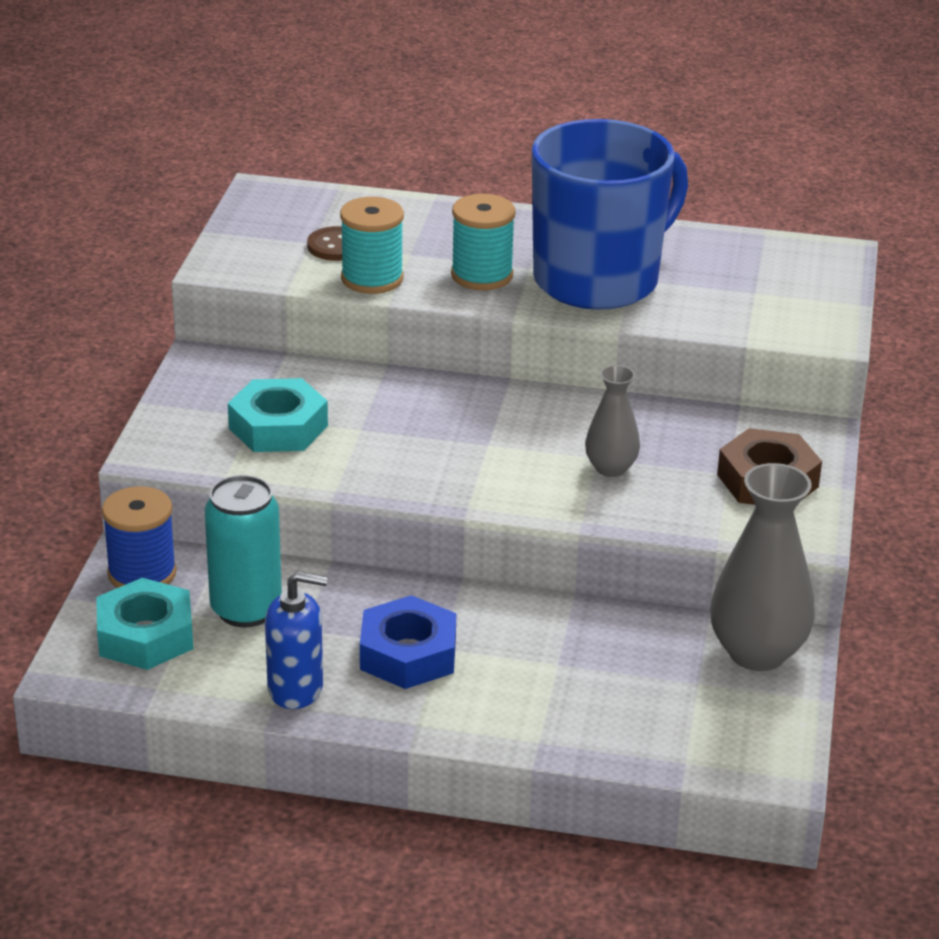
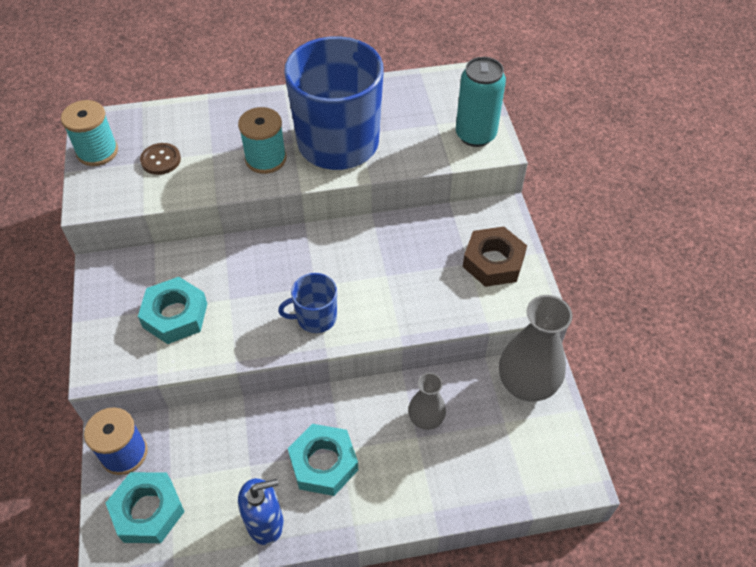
camera: 20 degrees left, 20 degrees up
(246, 609) = (205, 461): turquoise can -> turquoise can (475, 135)
(372, 279) = (196, 183): turquoise spool -> turquoise spool (97, 152)
(408, 654) = (323, 463): blue nut -> turquoise nut
(470, 475) = (315, 317): none -> blue mug
(611, 468) = (398, 282): grey vase -> grey vase (426, 419)

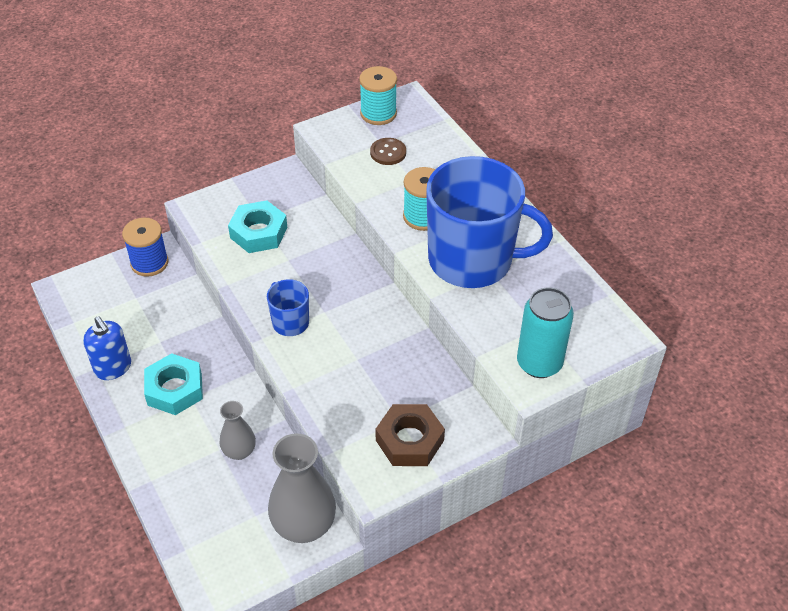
camera: 70 degrees right, 5 degrees down
(148, 511) = (106, 294): turquoise nut -> none

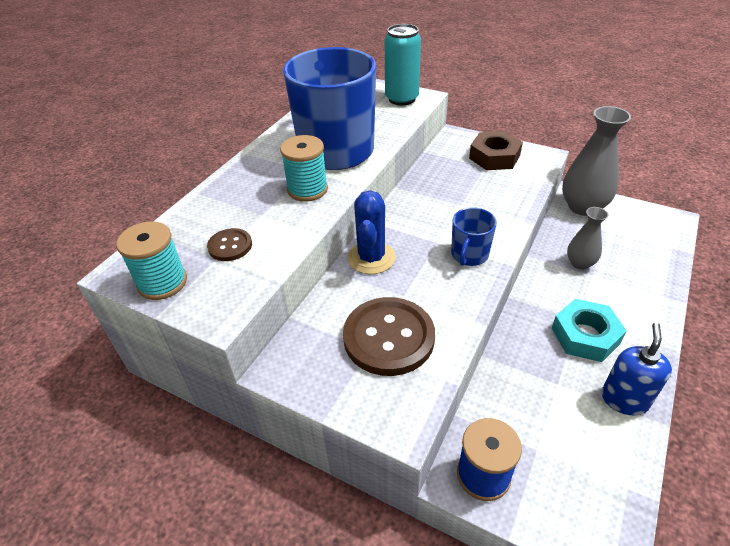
camera: 120 degrees left, 5 degrees down
(258, 232) = (388, 337): turquoise nut -> brown button
(344, 261) = (371, 258): none -> blue cactus

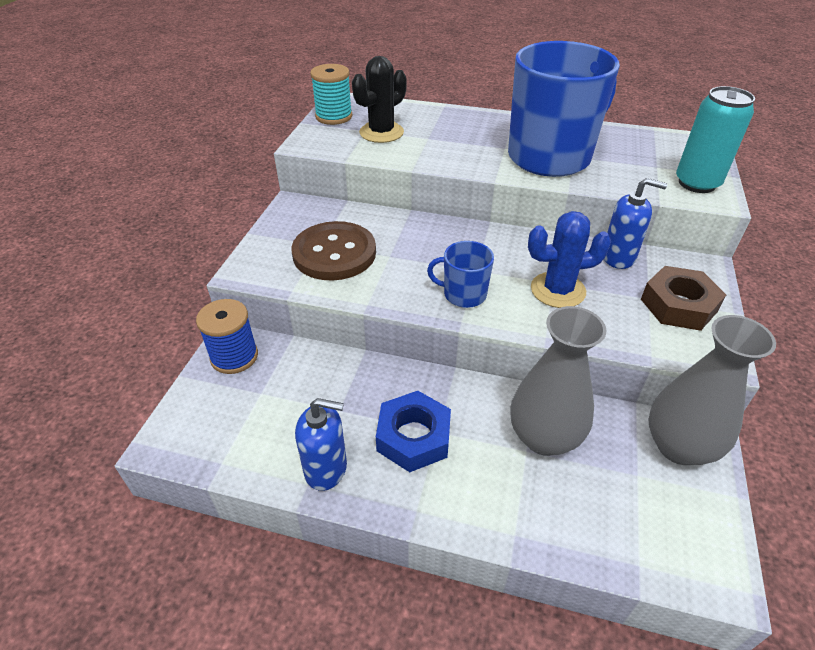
camera: 75 degrees right, 0 degrees up
(230, 246) = (381, 132): brown button -> black cactus
(307, 189) = (473, 152): turquoise spool -> none
(371, 258) = (434, 230): blue cactus -> blue cactus (558, 290)
(436, 167) = (618, 257): none -> blue soap dispenser
(580, 263) = (544, 437): grey vase -> grey vase, size x1.77
(585, 335) = (413, 437): turquoise nut -> blue nut

